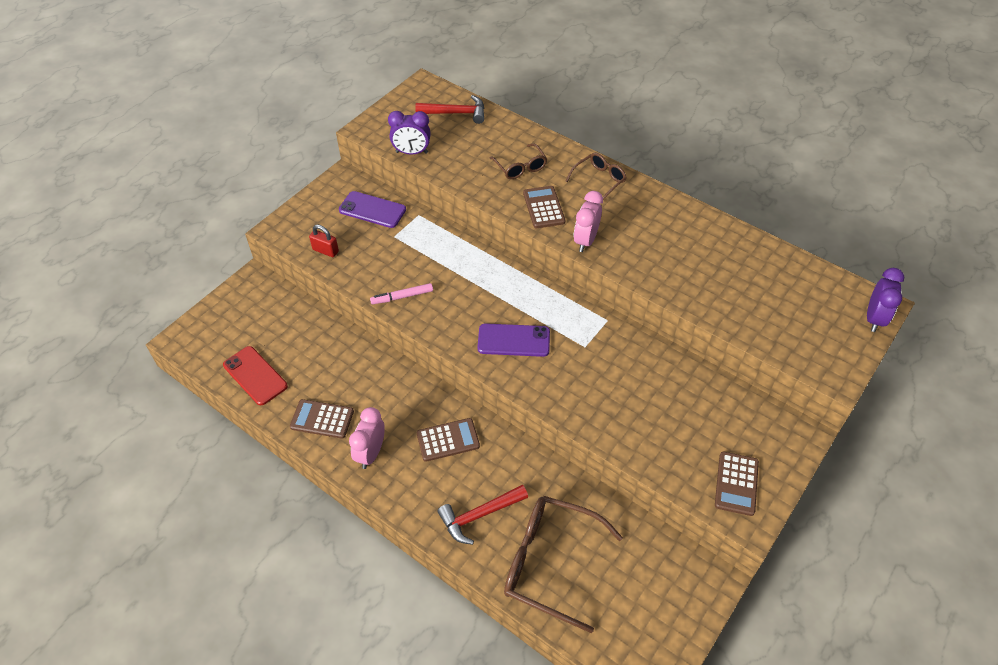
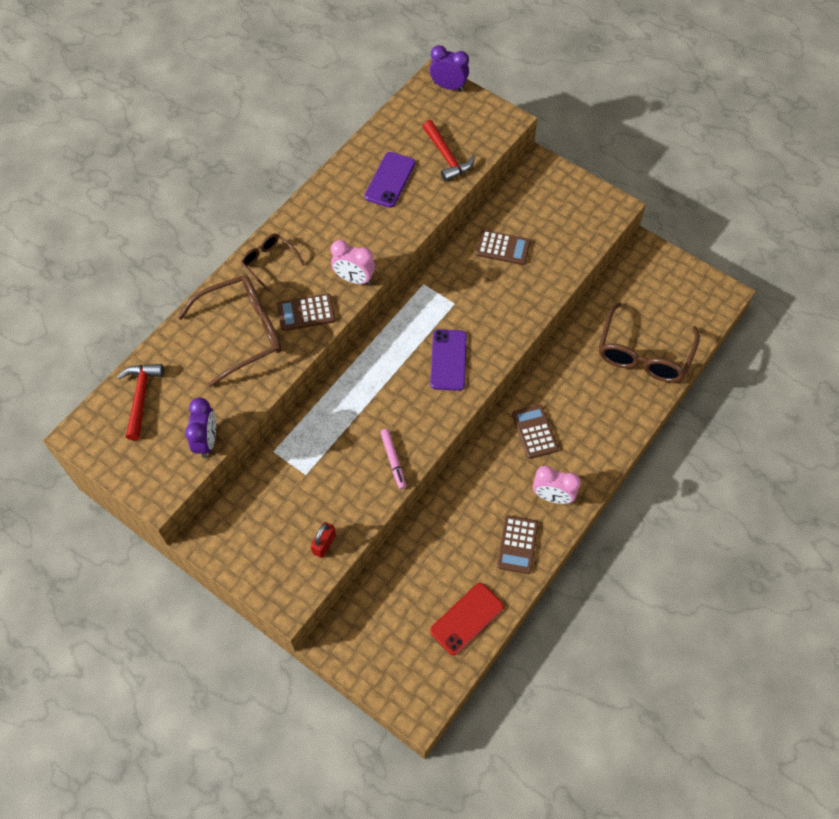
camera: 90 degrees left, 10 degrees up
(372, 210) = (262, 500): purple phone -> purple phone (390, 180)
(479, 515) = (607, 405): red hammer -> red hammer (446, 157)
(520, 167) = (243, 332): brown glasses -> brown glasses, size x1.85
(736, 483) = (585, 210): brown calculator -> brown calculator (503, 248)

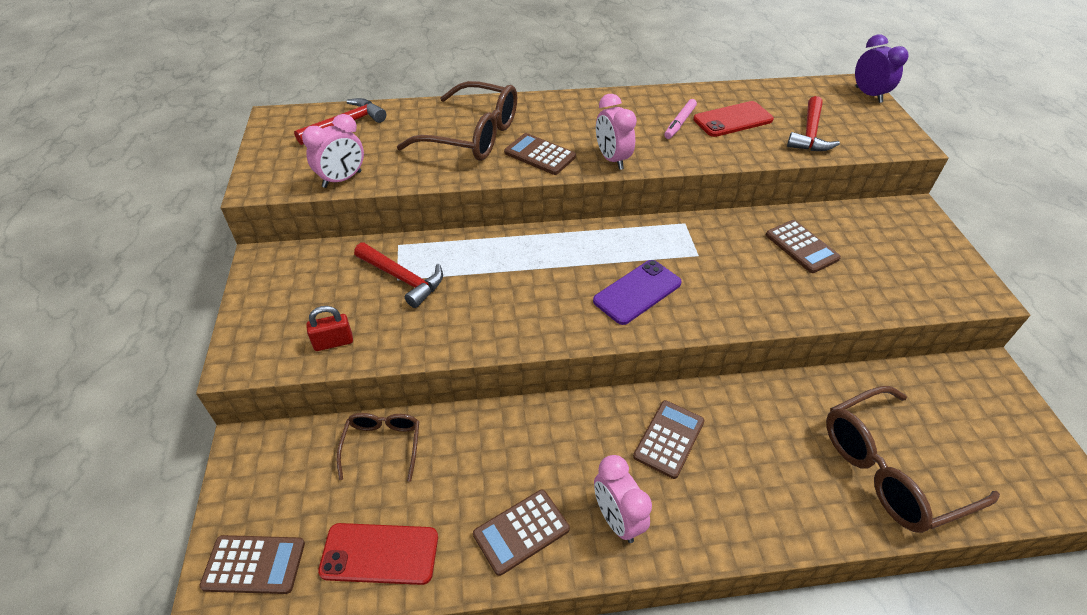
camera: 45 degrees right, 15 degrees down
(207, 441) = (342, 179): purple clock -> pink clock
(269, 263) = (556, 110): brown glasses -> brown glasses (382, 445)
(308, 471) = (403, 279): none -> red hammer
(390, 180) = (732, 120): purple phone -> red phone
(393, 460) = (481, 329): pink marker -> pink marker (680, 123)
(416, 683) = (254, 565): none -> brown calculator

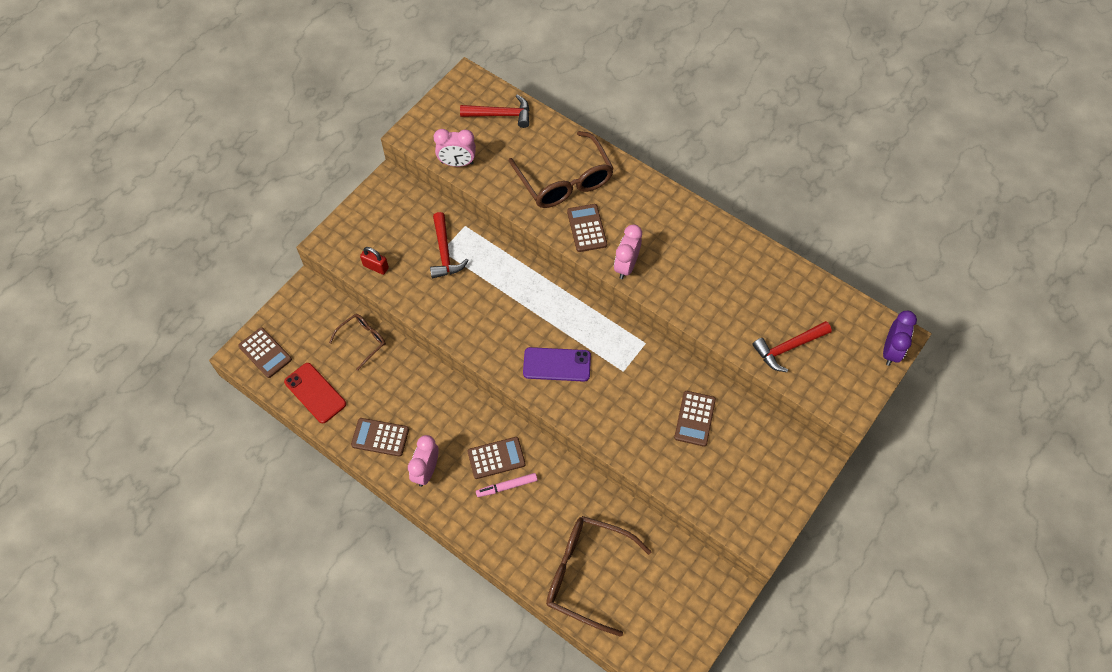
camera: 45 degrees right, 15 degrees up
(680, 123) = (710, 270): pink marker -> pink marker (507, 486)
(732, 120) = (751, 295): red phone -> none

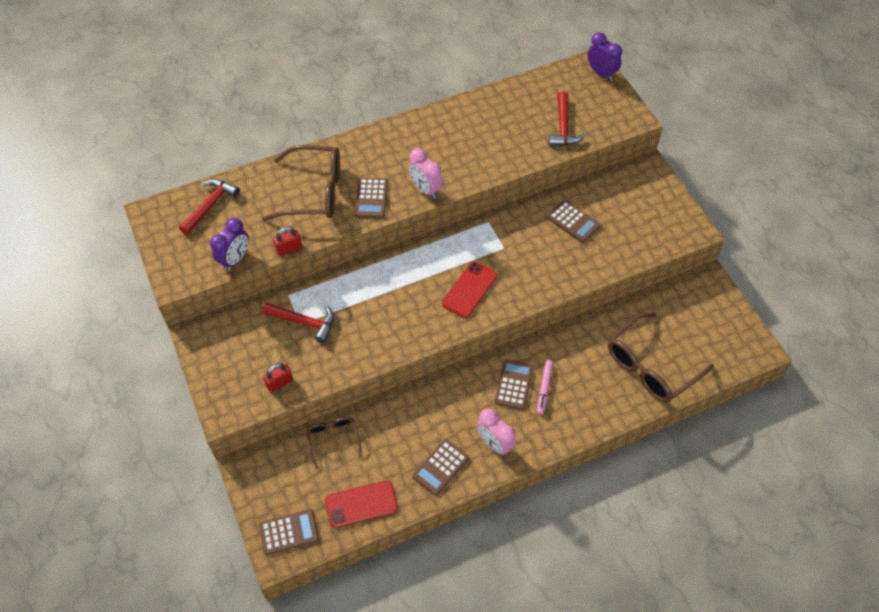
camera: 60 degrees left, 5 degrees down
(457, 163) = (235, 259): pink clock -> purple clock
(492, 195) = (289, 249): none -> red padlock
(557, 364) = (469, 289): purple phone -> red phone
(587, 228) = (371, 198): brown calculator -> brown calculator turned 105 degrees counterclockwise

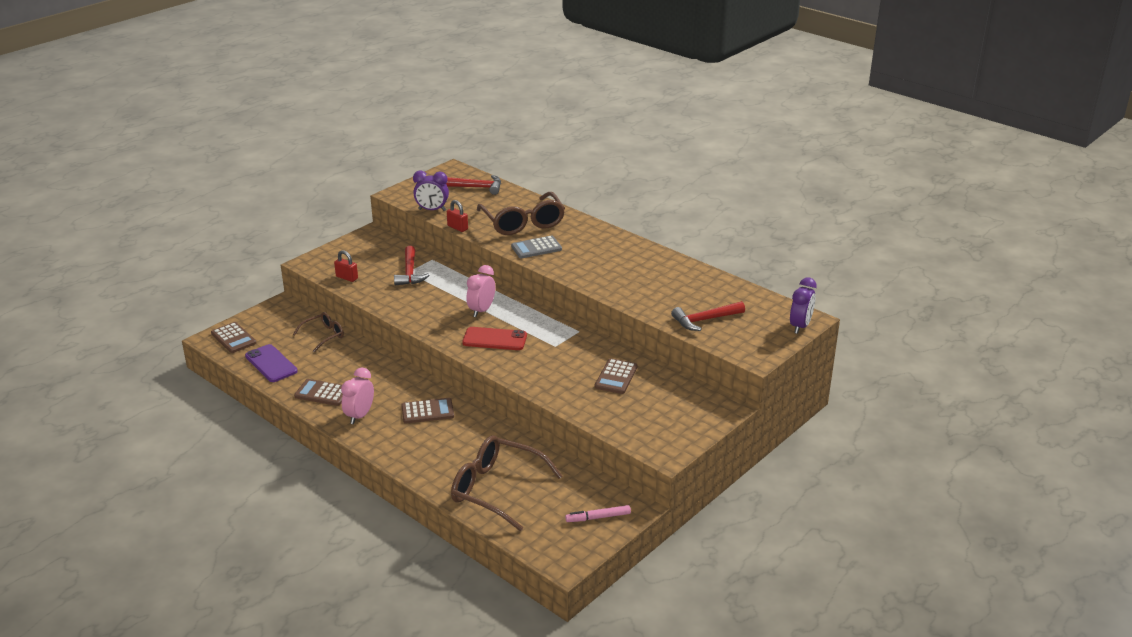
camera: 65 degrees right, 25 degrees down
(361, 504) = (271, 364): red phone -> purple phone
(371, 198) = (536, 248): brown calculator -> grey calculator
(425, 189) = (566, 269): pink clock -> pink clock (481, 310)
(544, 388) = (433, 429): pink marker -> pink marker (598, 517)

